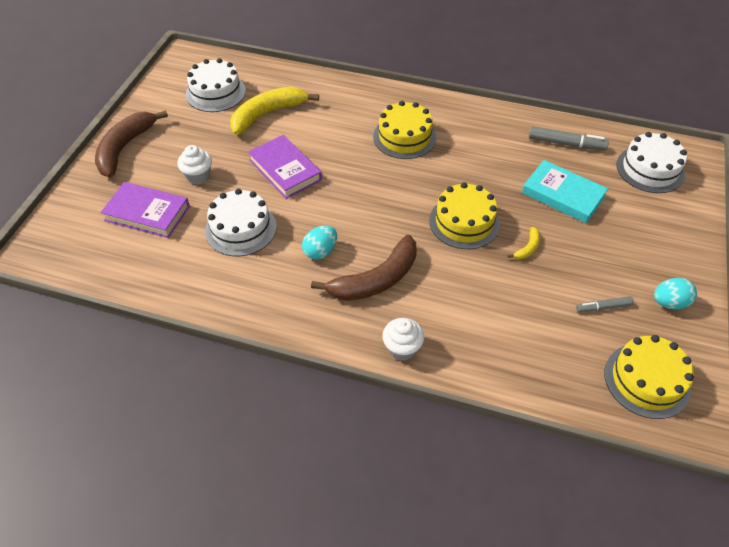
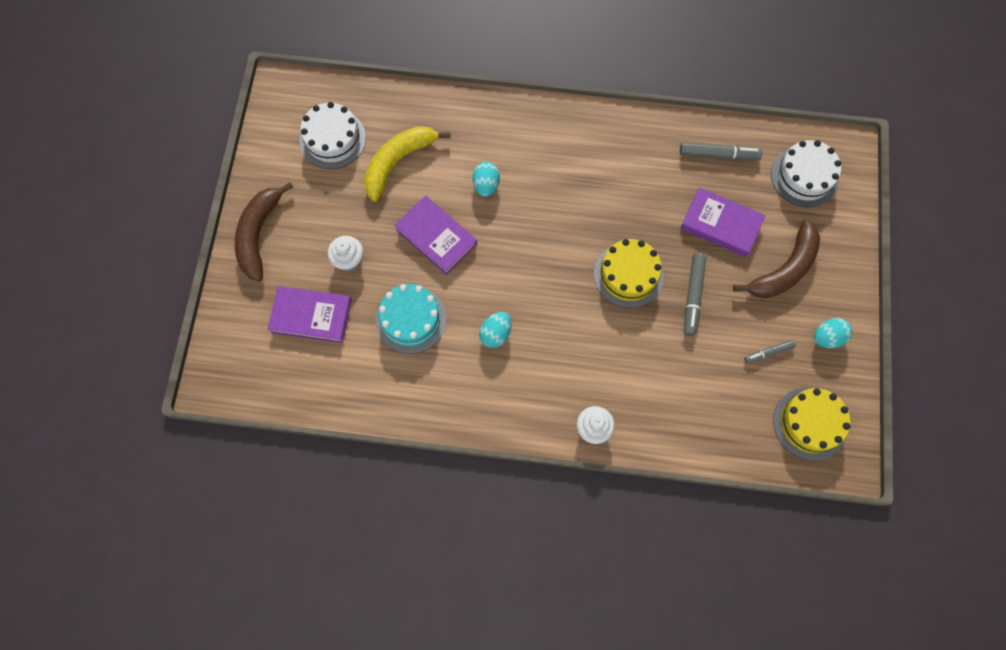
camera: 10 degrees left, 20 degrees up
(241, 228) = (411, 319): white cake -> turquoise cake
(342, 139) = (486, 185): none -> turquoise egg
(376, 279) = (555, 357): brown banana -> brown banana (784, 269)
(404, 137) = (551, 172): yellow cake -> none
(527, 248) = (693, 296): yellow banana -> grey marker
(563, 195) = (721, 224): turquoise book -> purple book

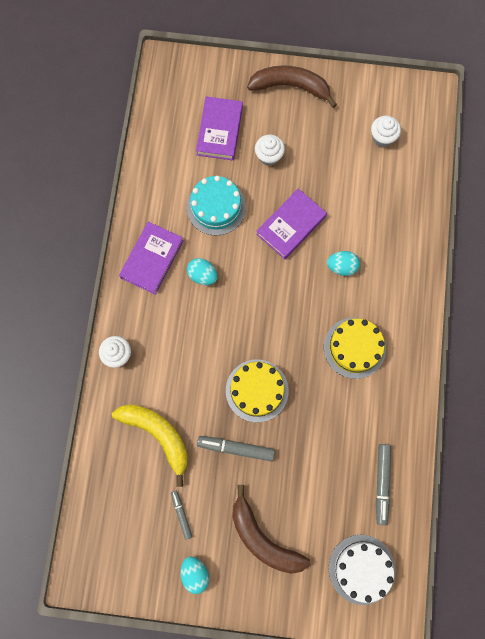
camera: 90 degrees right, 5 degrees up
(332, 139) = (382, 138): white cake -> white cupcake
(398, 162) = (361, 192): yellow banana -> yellow banana (157, 435)
(721, 224) = (308, 480): purple book -> purple book (152, 259)
(810, 423) = (115, 547): yellow cake -> yellow cake (354, 348)

